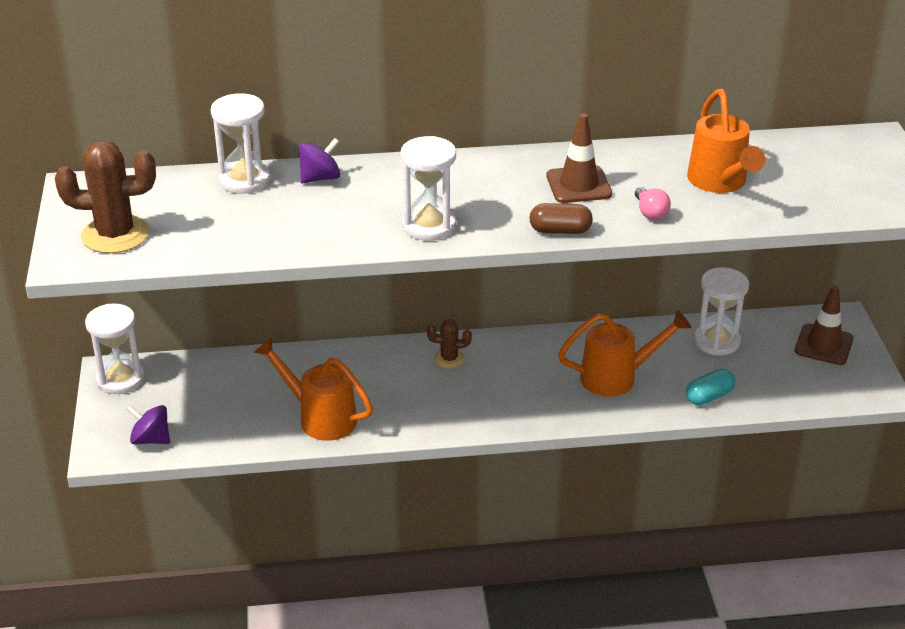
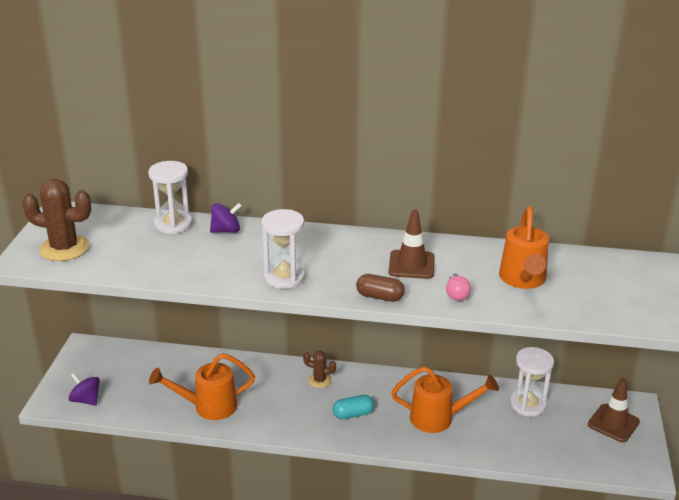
camera: 15 degrees right, 5 degrees down
(120, 379) = (88, 353): white hourglass -> none
(320, 417) = (208, 406): orange watering can -> orange watering can turned 60 degrees counterclockwise
(709, 396) = (505, 447): turquoise capsule -> turquoise capsule (353, 414)

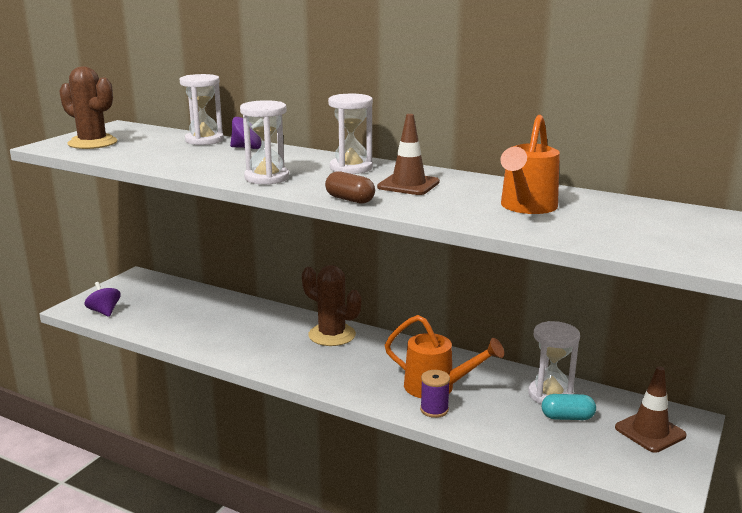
camera: 20 degrees right, 10 degrees down
(208, 406) = (207, 335): orange watering can -> none
(319, 380) = (332, 335): brown cactus -> brown cactus, size x1.89
(345, 247) = (351, 168): none -> white hourglass
(353, 414) = (346, 367): turquoise capsule -> turquoise capsule (567, 417)
(449, 442) = (434, 410): none -> purple spool
(456, 294) = (437, 208): pink light bulb -> none

